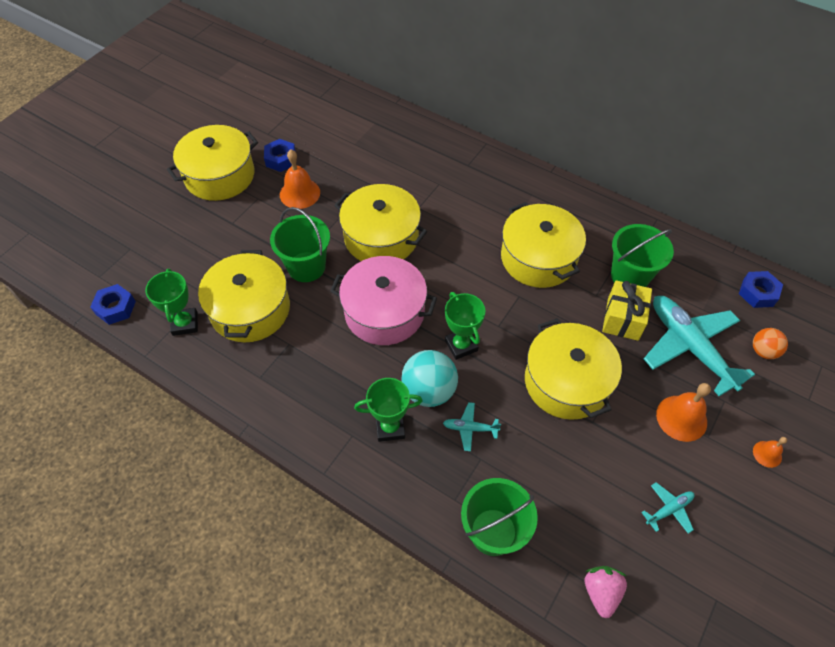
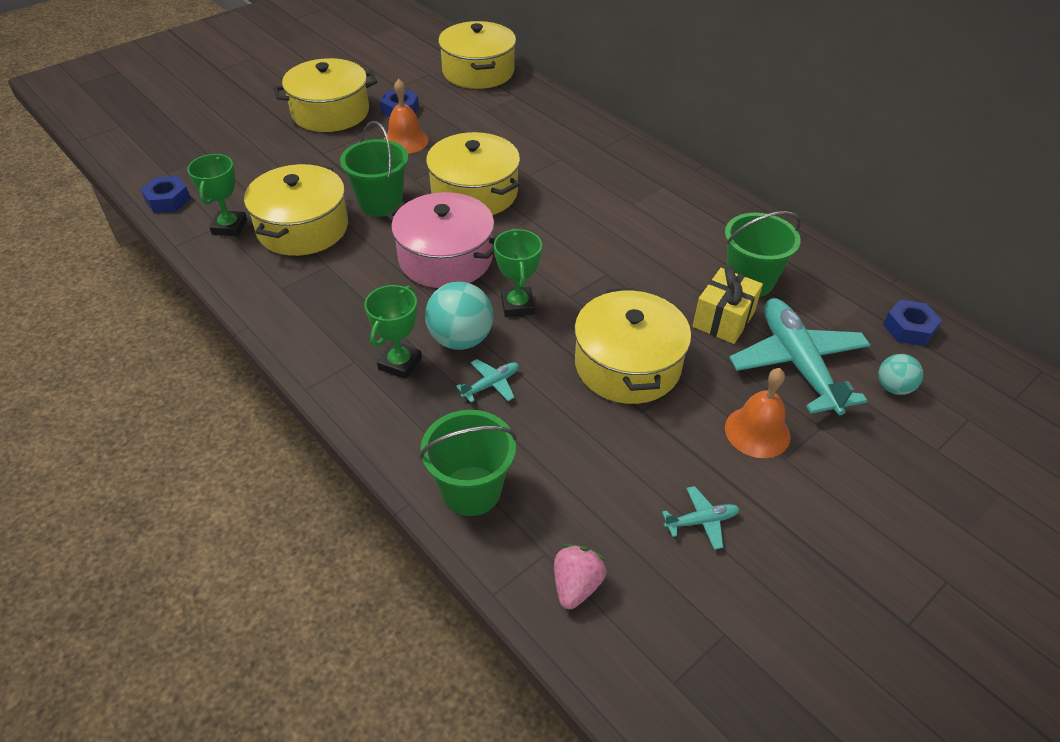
camera: 15 degrees right, 10 degrees down
(390, 428) = (400, 363): green trophy -> green trophy turned 75 degrees counterclockwise
(470, 428) = (491, 384): turquoise plane -> turquoise plane turned 120 degrees clockwise
(538, 258) = (645, 243): yellow pot -> yellow pot (478, 71)
(763, 351) = (893, 387): orange ball -> turquoise ball
(767, 454) = (857, 494): orange bell -> none

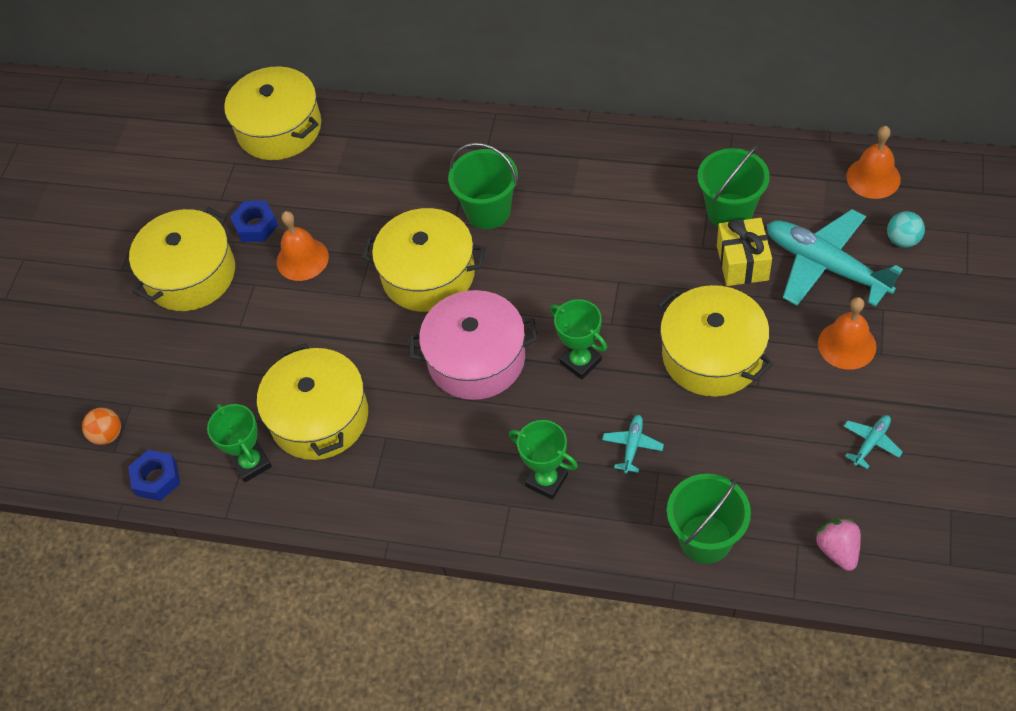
camera: 30 degrees left, 10 degrees up
(175, 162) = (107, 435): none -> orange ball
(381, 203) = (358, 343): green bucket -> green bucket (488, 211)
(400, 363) = (546, 480): green trophy -> green trophy turned 45 degrees counterclockwise
(461, 339) = (569, 424): turquoise ball -> none
(909, 328) = (873, 177): blue nut -> orange bell

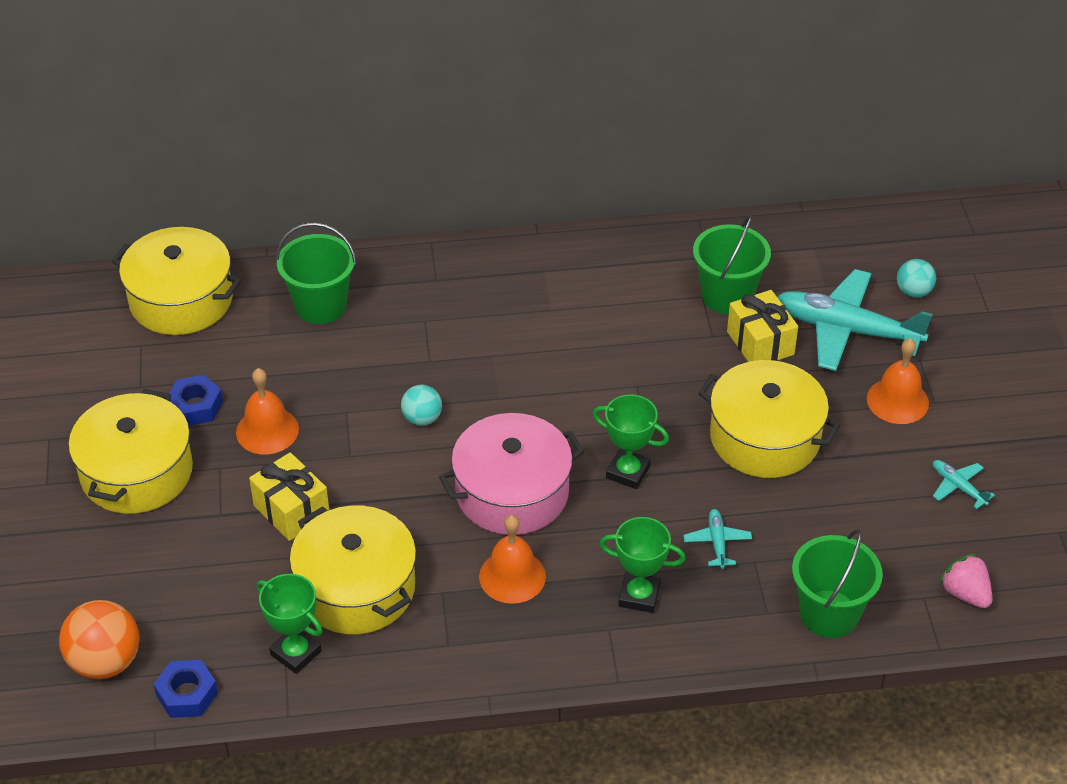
camera: 25 degrees left, 10 degrees down
(107, 435) = (105, 662): orange ball -> orange ball, size x1.71
(295, 335) = (291, 510): none -> yellow gift
(428, 274) = (422, 418): yellow pot -> turquoise ball
(488, 211) = (464, 342): green bucket -> green bucket (320, 306)
(871, 442) = (958, 487): turquoise plane -> turquoise plane turned 60 degrees counterclockwise
(873, 177) = (861, 238): orange bell -> orange bell (512, 576)

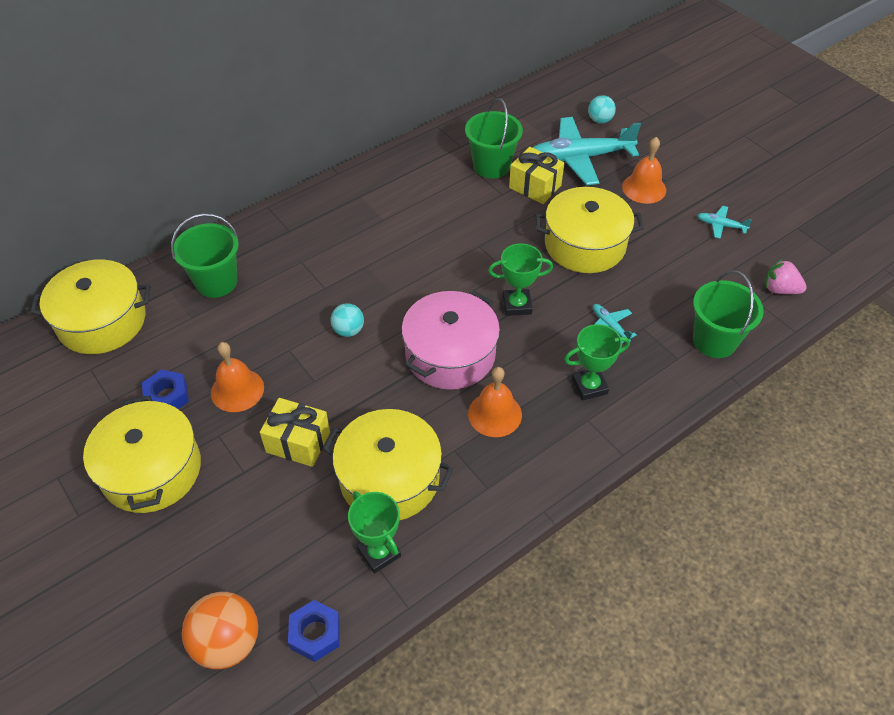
camera: 30 degrees left, 5 degrees up
(296, 653) = (379, 553): green trophy -> green trophy turned 45 degrees clockwise

